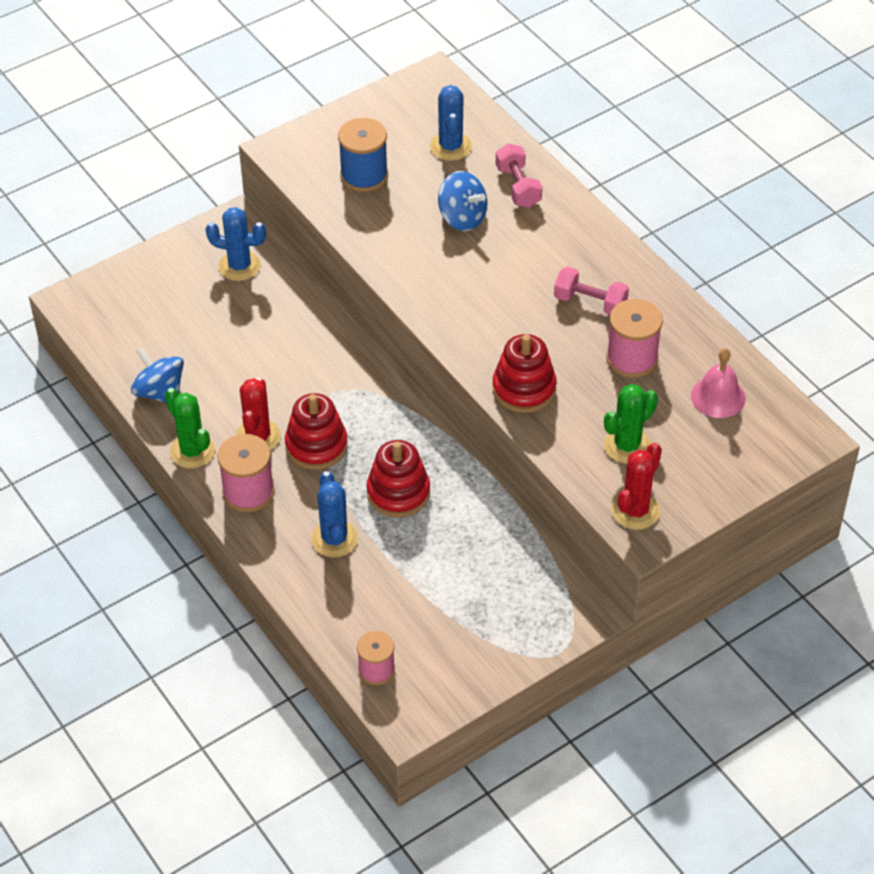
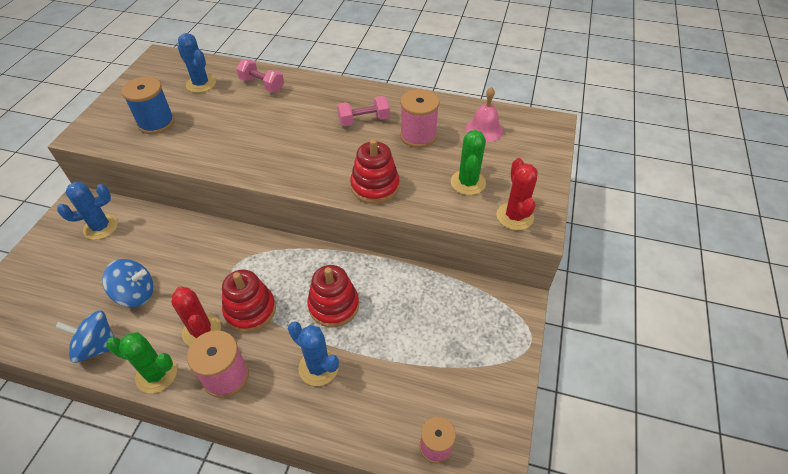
camera: 40 degrees left, 0 degrees up
(462, 218) = (243, 115): blue spinning top -> blue spinning top (136, 294)

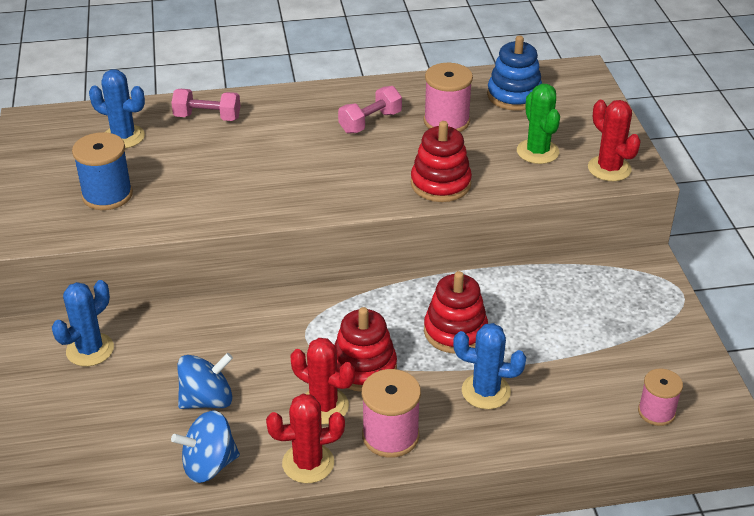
camera: 25 degrees left, 10 degrees down
(156, 374) = (308, 463): green cactus -> red cactus
(484, 129) = (514, 95): pink bell -> blue stacking toy

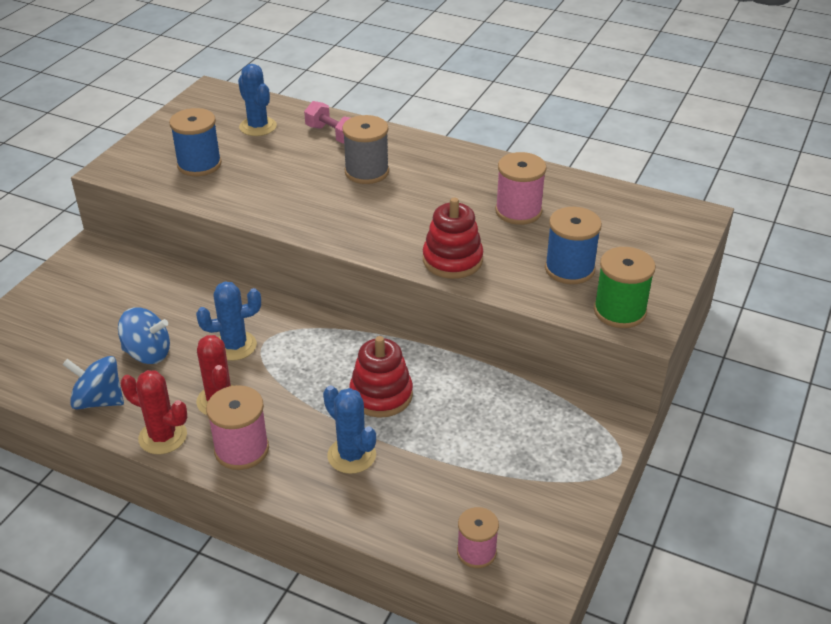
camera: 35 degrees right, 0 degrees up
(90, 350) = (114, 279): blue cactus -> blue cactus (234, 346)
(279, 139) = (367, 172): none -> grey spool
(364, 368) = (280, 387): red stacking toy -> none
(370, 122) = (453, 187): pink dumbbell -> none
(514, 95) = (605, 213): blue stacking toy -> none
(537, 152) = (569, 269): green cactus -> blue spool
(609, 169) = (619, 311): red cactus -> green spool

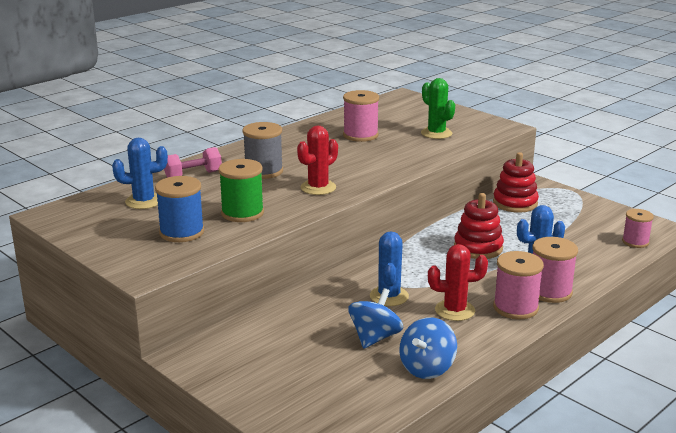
camera: 70 degrees left, 15 degrees down
(163, 437) = (488, 340): red cactus -> red cactus (318, 188)
(291, 475) = (550, 292): none -> pink spool
(452, 260) = (403, 162): red stacking toy -> red stacking toy (515, 203)
(569, 269) = (436, 133): blue spool -> green cactus
(619, 311) = (487, 129): green spool -> green spool (242, 213)

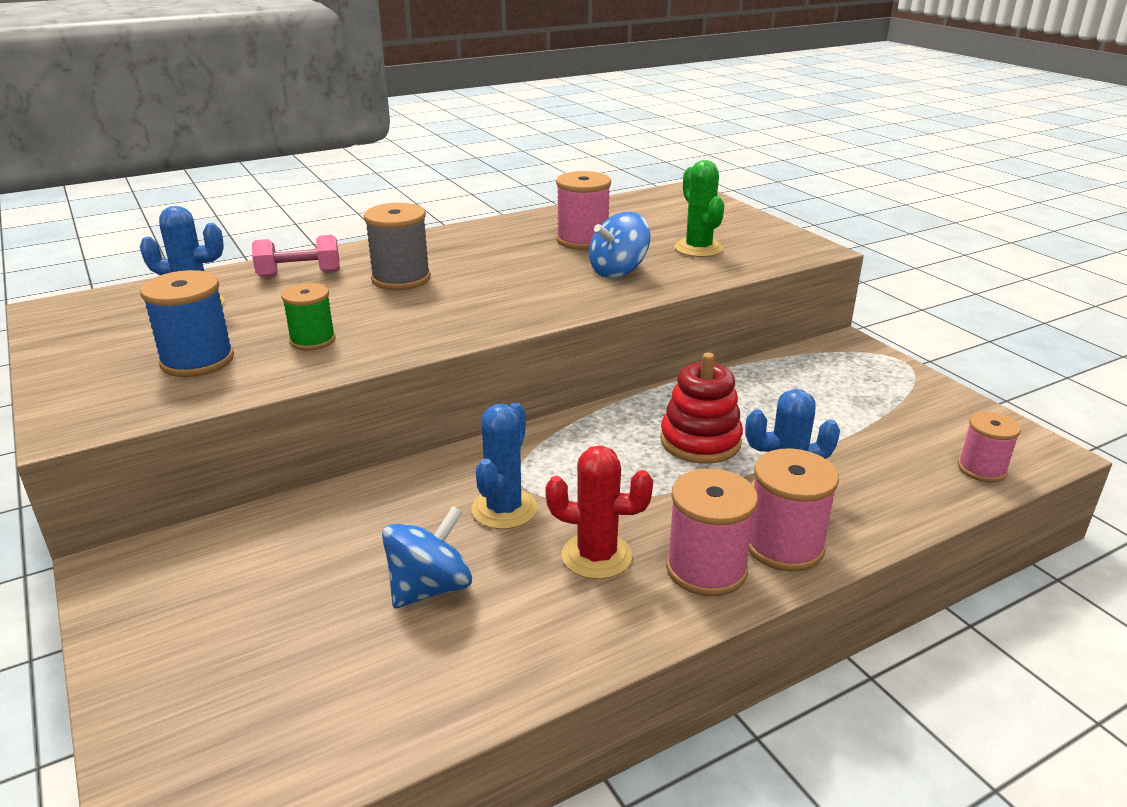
camera: 15 degrees right, 5 degrees up
(242, 213) = (312, 340): green spool -> green spool, size x0.66
(318, 188) = (458, 313): red cactus -> none
(427, 368) = (478, 673): blue spinning top -> blue spinning top (618, 271)
(515, 203) = (800, 371): red stacking toy -> none

